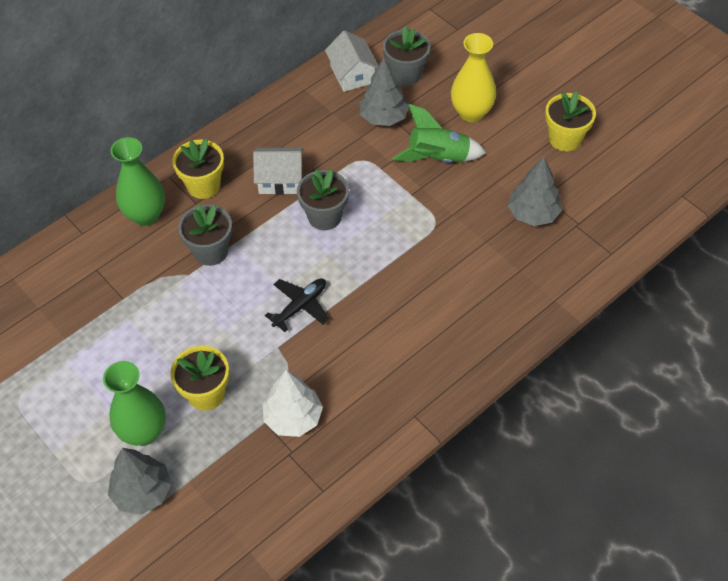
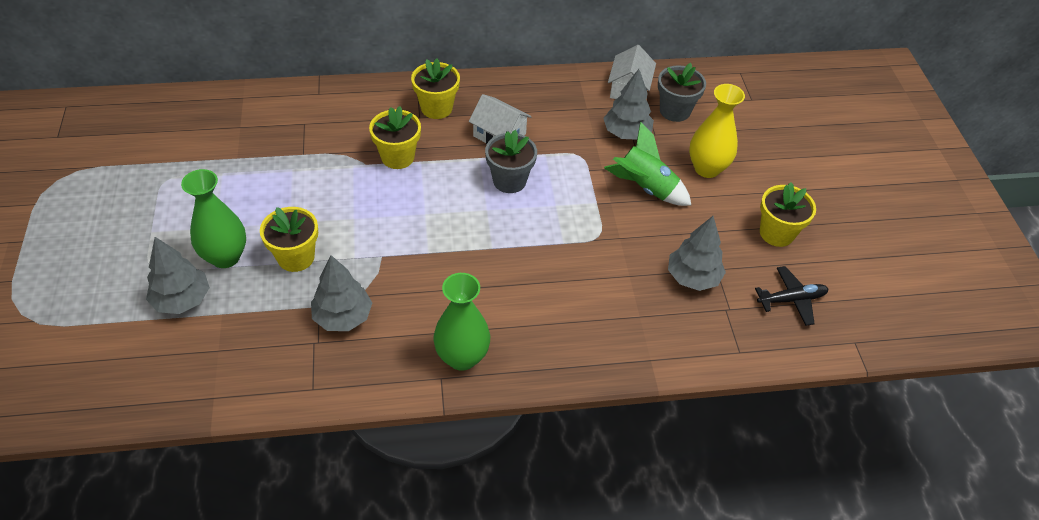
camera: 30 degrees right, 5 degrees down
(146, 215) = (375, 105): green vase -> green vase (462, 357)
(211, 251) = (397, 157): grey flower pot -> yellow flower pot
(293, 418) = (343, 317): white tree -> grey tree
(300, 306) = (428, 236): black plane -> black plane (791, 299)

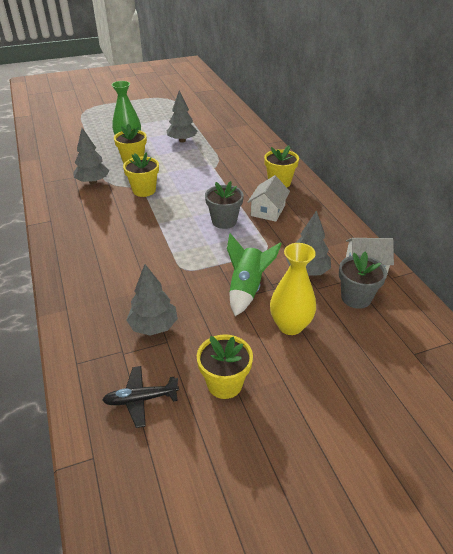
camera: 80 degrees right, 10 degrees down
(182, 300) = (98, 139): grey tree -> grey tree (182, 140)
(397, 157) = (225, 177): yellow flower pot -> yellow flower pot (144, 190)
(462, 357) = (66, 225): green vase -> none
(791, 299) = (140, 399): black plane -> black plane turned 105 degrees clockwise

